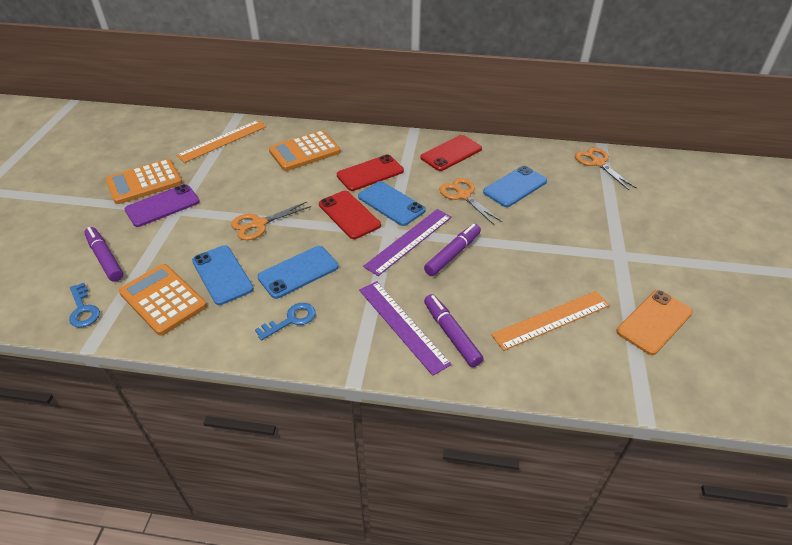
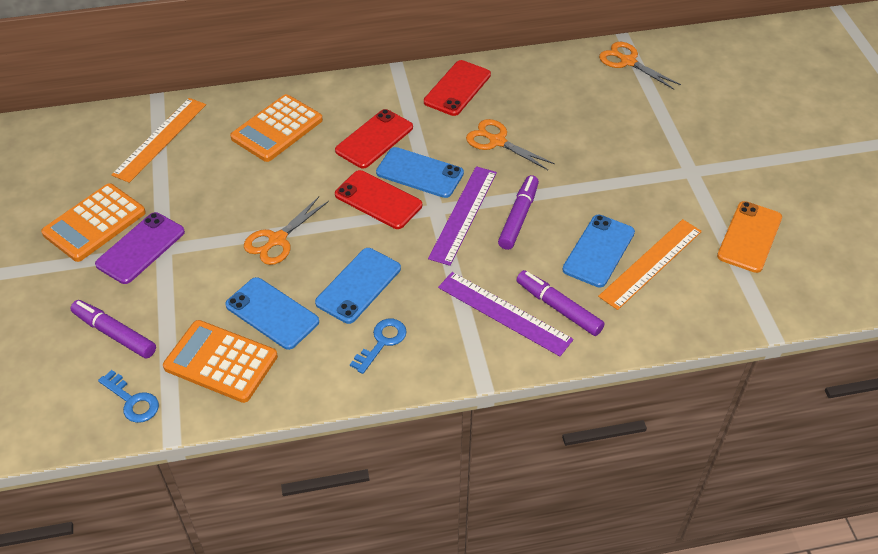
camera: 20 degrees left, 5 degrees up
(515, 187) = (550, 115): blue phone -> blue phone (599, 251)

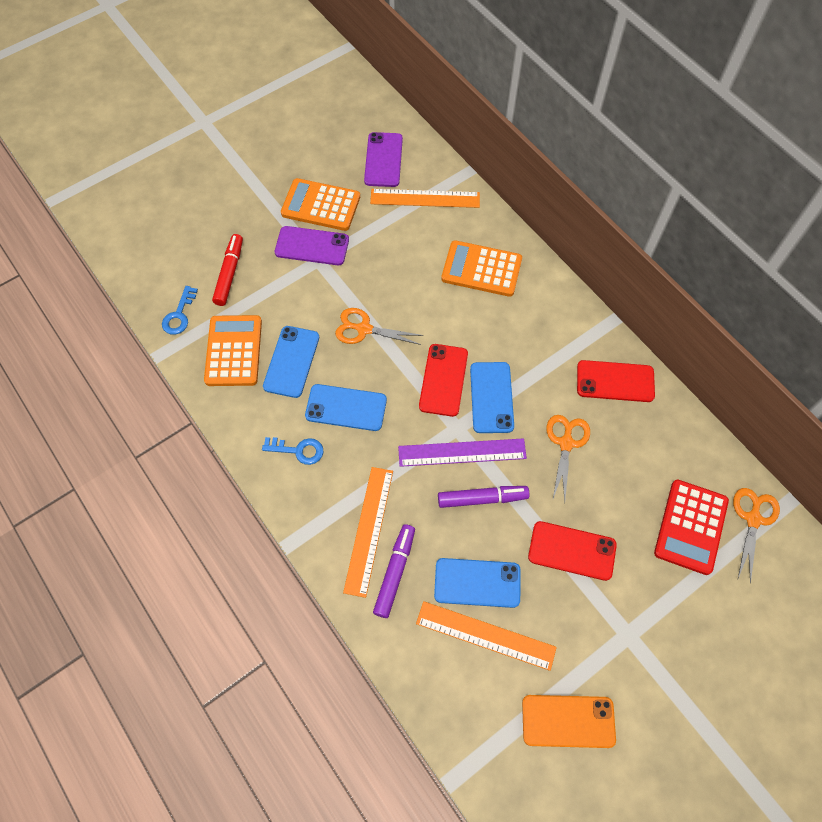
camera: 65 degrees right, 15 degrees up
(83, 153) = (383, 160): none -> purple phone
(115, 334) = (229, 273): purple marker -> red marker
(374, 139) = (511, 345): red phone -> red phone (572, 551)
(504, 313) = (368, 530): purple ruler -> orange ruler
(616, 98) = (690, 527): none -> red calculator

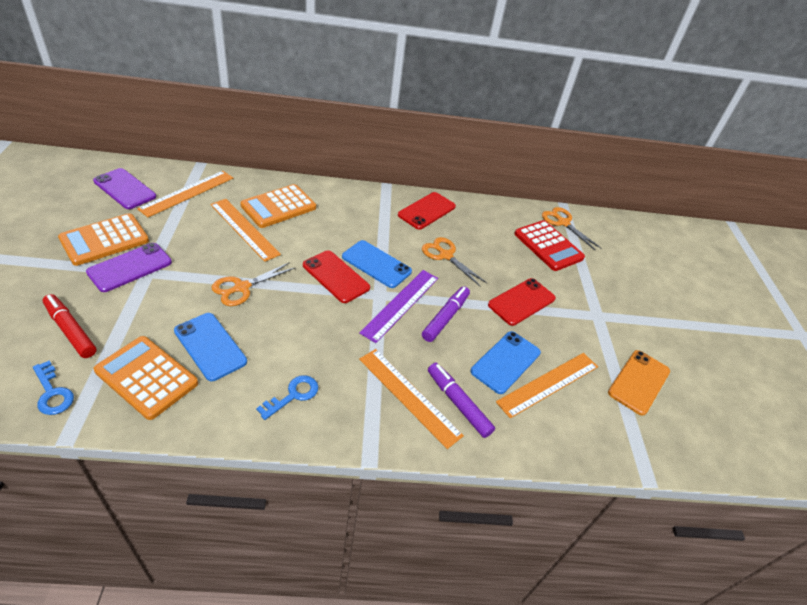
camera: 60 degrees left, 20 degrees down
(346, 407) = (292, 341): blue phone -> none
(428, 272) = (244, 229): none -> orange ruler

